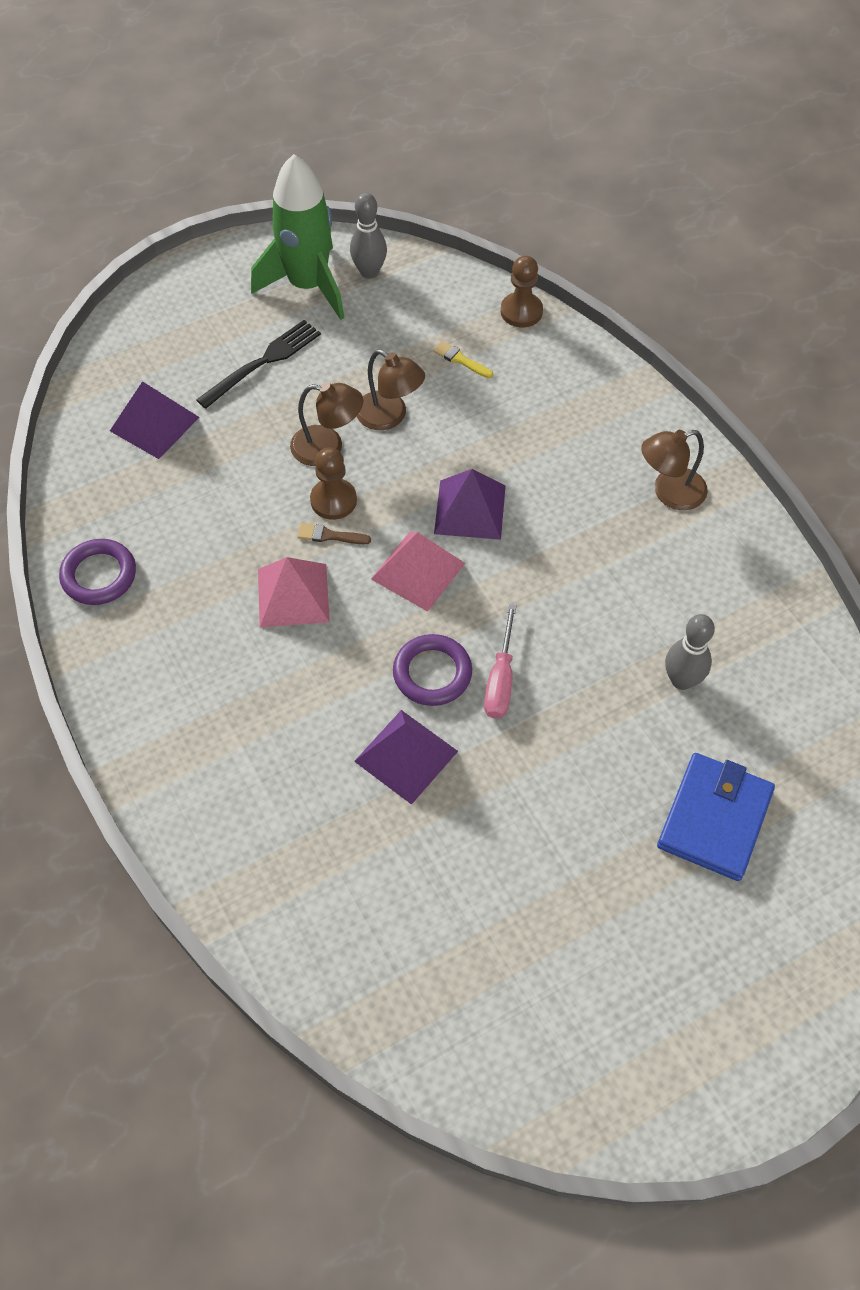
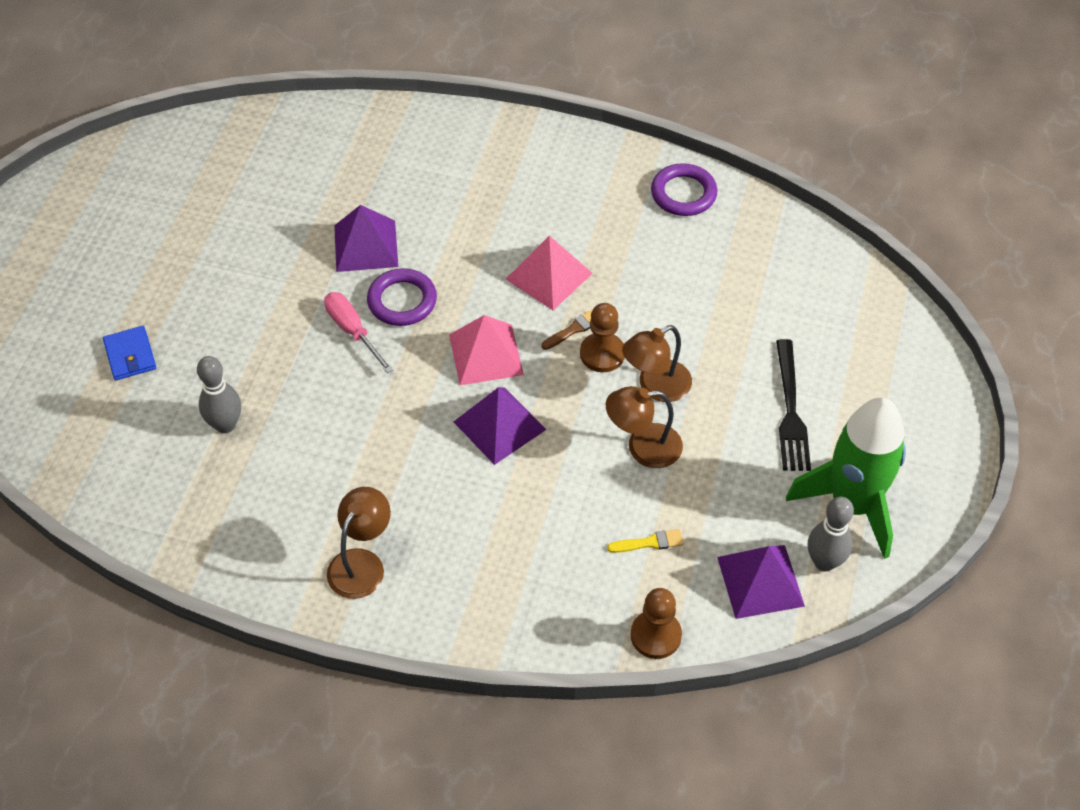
camera: 135 degrees right, 5 degrees down
(154, 424) = (794, 304): purple pyramid -> purple pyramid (760, 581)
(714, 819) = (130, 355): blue wallet -> blue wallet, size x0.58

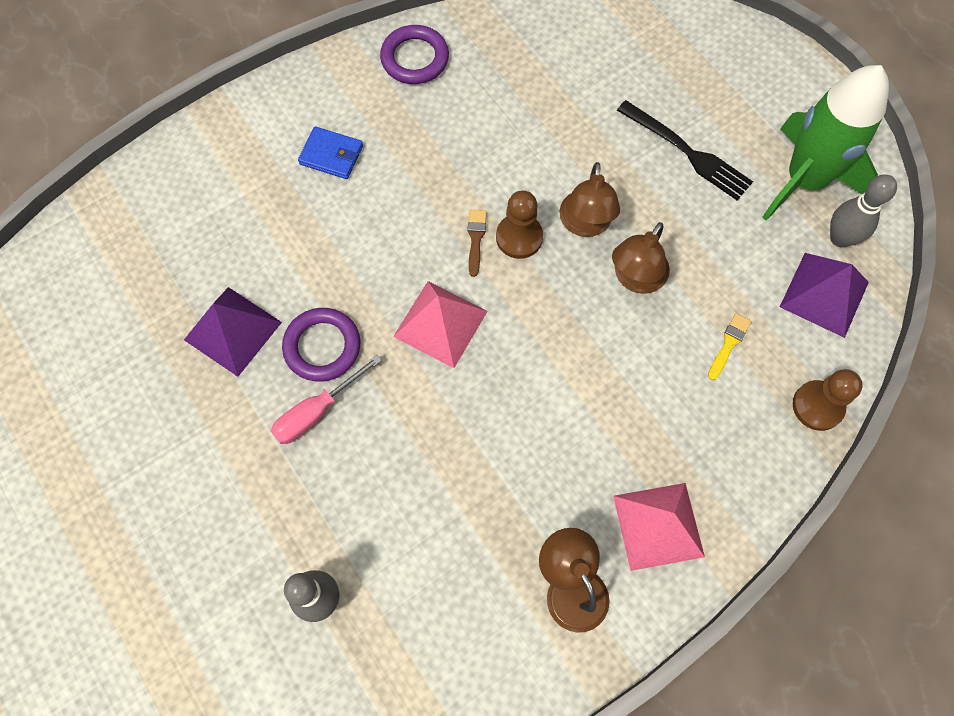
camera: 50 degrees left, 15 degrees up
(130, 355) = (159, 632): blue wallet -> blue wallet (331, 155)
(352, 331) = (317, 411): pink screwdriver -> pink screwdriver turned 45 degrees counterclockwise
(499, 425) = (522, 368): purple pyramid -> none
(548, 276) = (404, 215): pink pyramid -> pink pyramid (658, 526)

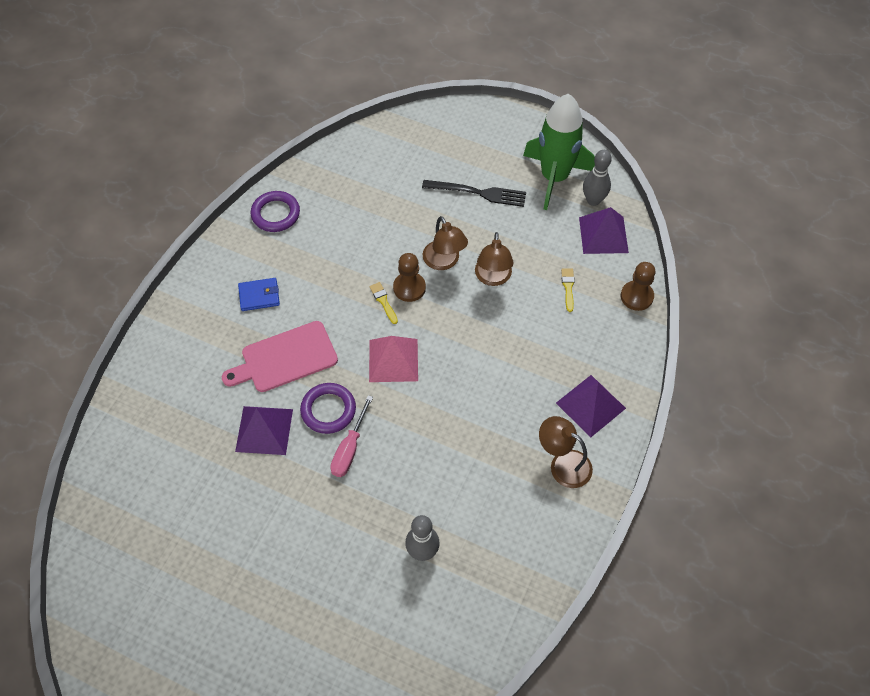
camera: 30 degrees left, 10 degrees down
(313, 252) = (285, 358): none -> pink cutting board
(476, 239) = (383, 301): brown brush -> yellow brush
(658, 526) = (590, 405): pink pyramid -> purple pyramid

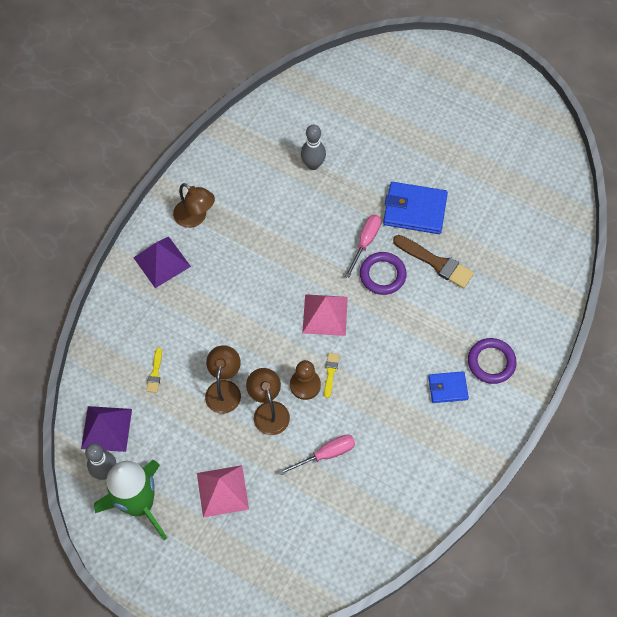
camera: 175 degrees left, 5 degrees up
(264, 430) = (436, 263): purple pyramid -> brown brush
(275, 214) = (436, 482): purple ring -> purple ring (491, 362)
(285, 358) = (420, 324): pink cutting board -> none
(287, 496) = (414, 210): none -> blue wallet
(383, 228) = (326, 454): none -> pink screwdriver
(383, 301) = (330, 372): yellow brush -> yellow brush turned 150 degrees counterclockwise
(479, 193) = (222, 491): black fork -> pink pyramid
(636, 296) = (93, 358): brown pawn -> none

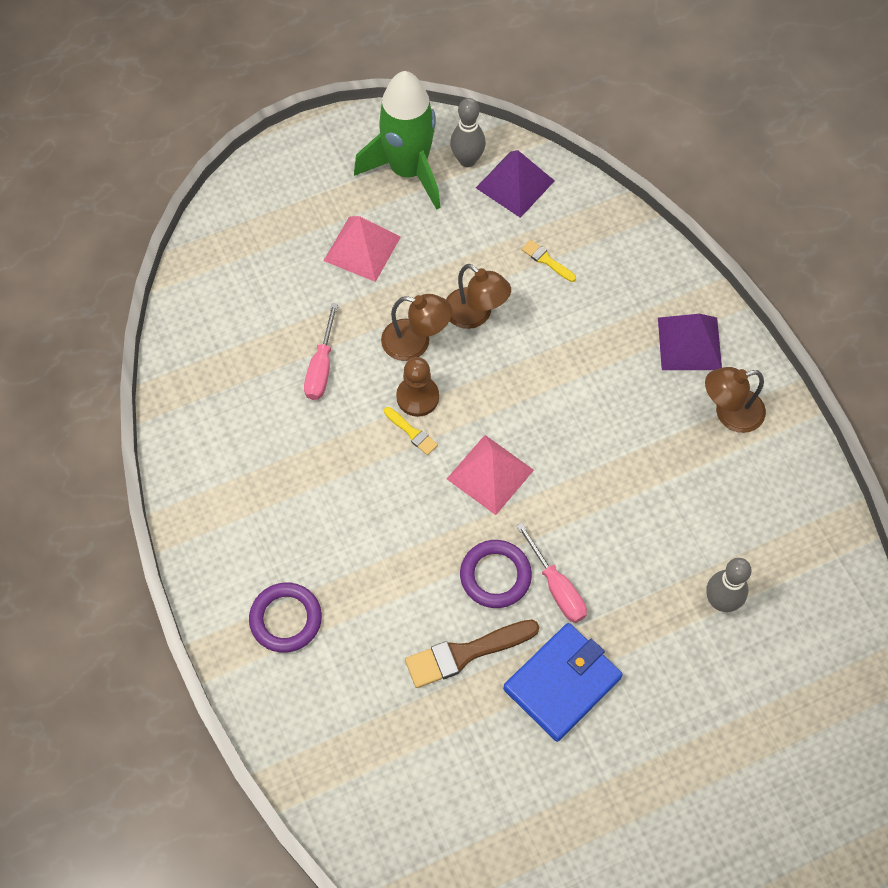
camera: 125 degrees right, 0 degrees up
(447, 388) = (294, 545): blue wallet -> none

